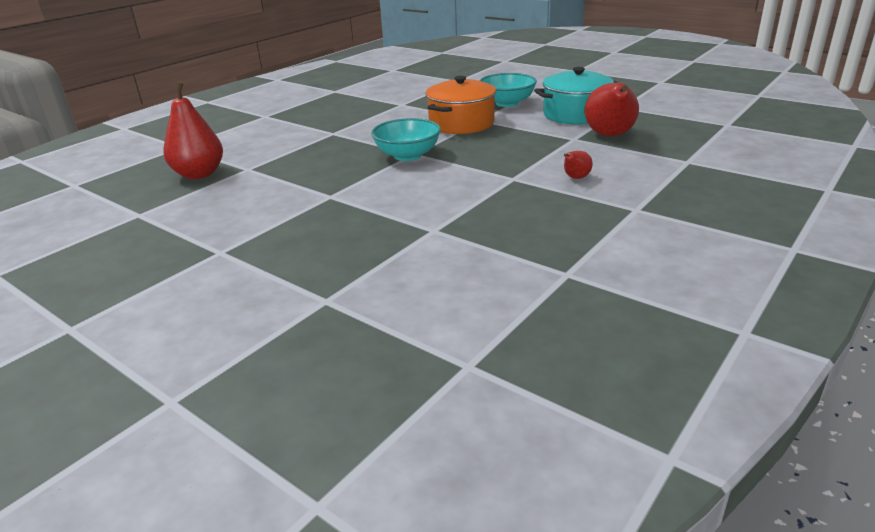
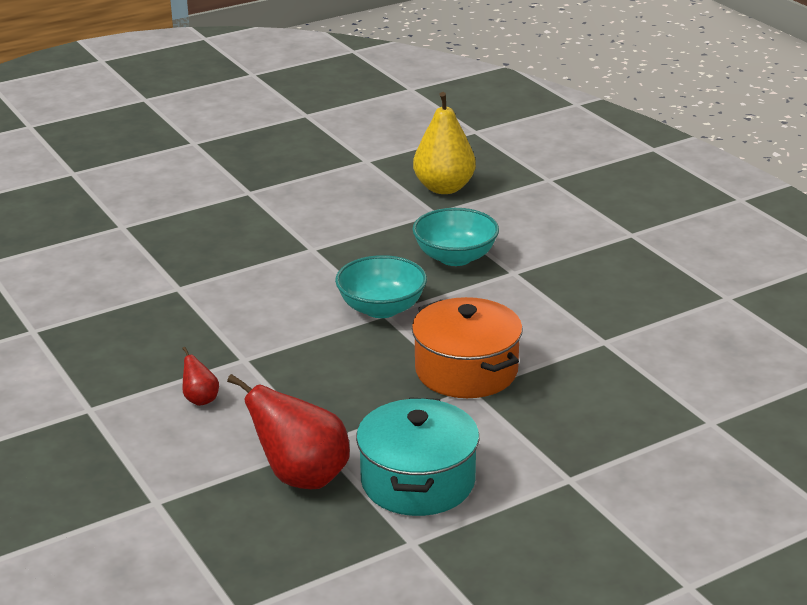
camera: 110 degrees right, 0 degrees up
(199, 174) = (444, 188): red pear -> yellow pear
(507, 103) = (531, 435): turquoise bowl -> turquoise bowl (455, 257)

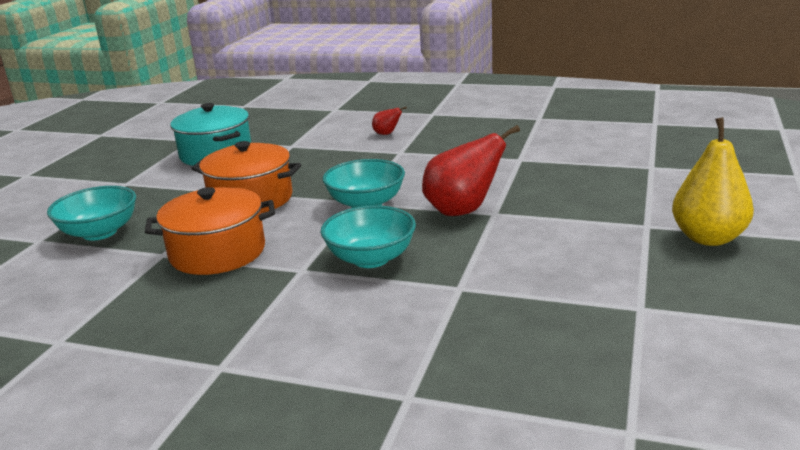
camera: 140 degrees right, 5 degrees down
(301, 477) = (280, 135): red pear -> red pear (462, 211)
(444, 188) = (501, 318): yellow pear -> yellow pear (708, 238)
(557, 320) = (217, 252): none -> orange pot
(644, 401) = (100, 232): none -> turquoise bowl

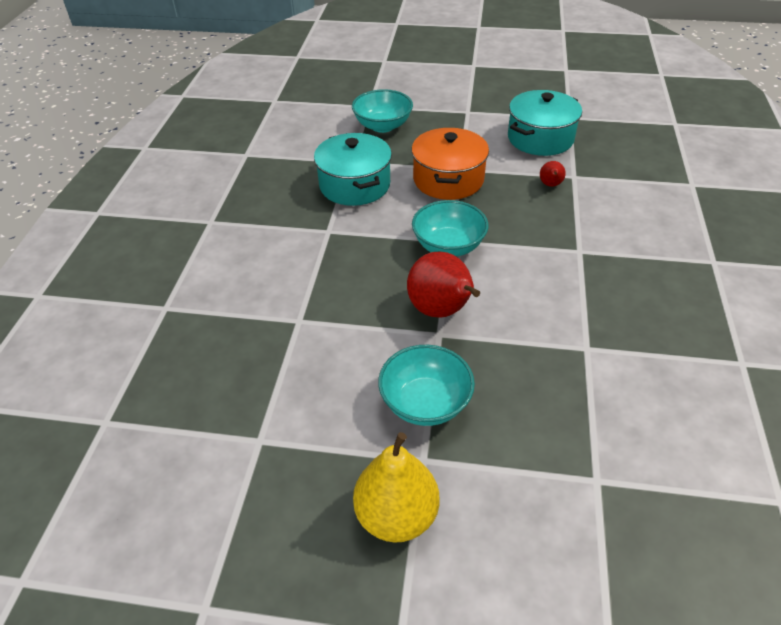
camera: 80 degrees right, 20 degrees up
(217, 252) = (355, 185): orange pot -> turquoise pot
(371, 258) = (346, 264): turquoise bowl -> turquoise bowl (425, 403)
(387, 134) = (630, 234): red pear -> red pear (550, 185)

